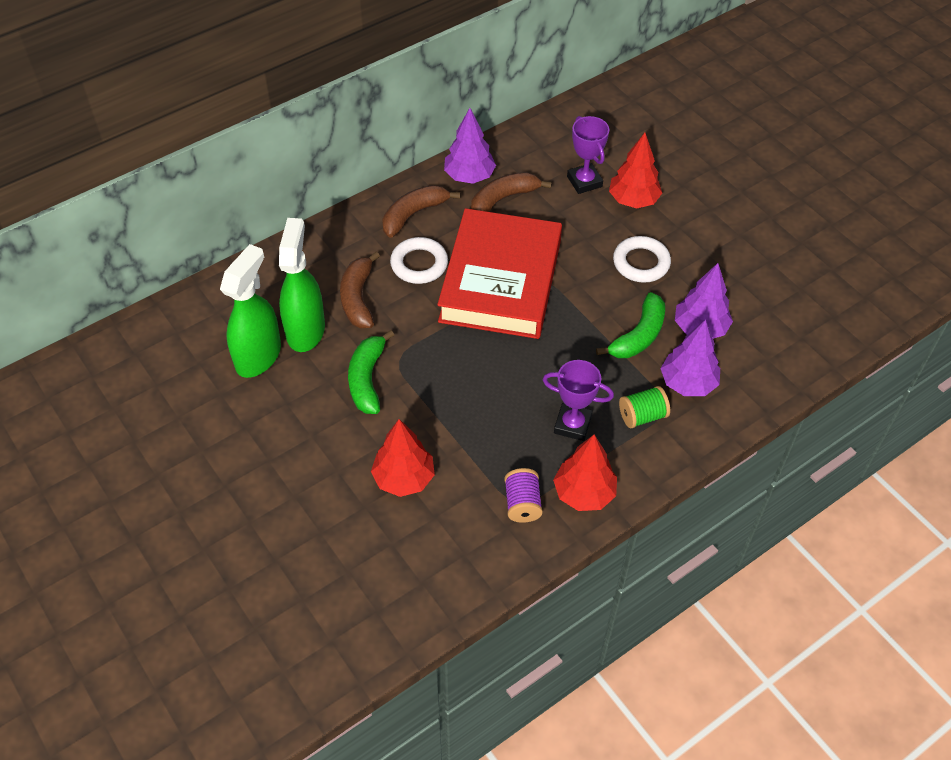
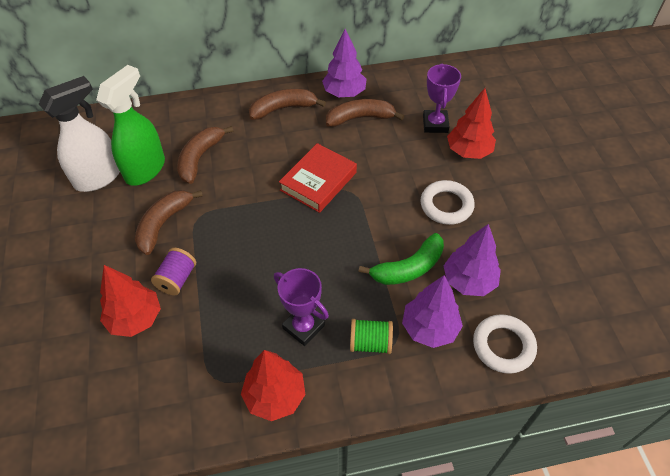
camera: 25 degrees right, 0 degrees up
(258, 356) = (99, 177): green spray bottle -> white spray bottle
(367, 379) = (164, 224): green banana -> brown banana
(419, 264) = (263, 147): white ring -> white ring (503, 346)
(500, 281) = (318, 181): red book -> red book, size x0.55
(522, 503) = (216, 383): purple spool -> purple spool (177, 279)

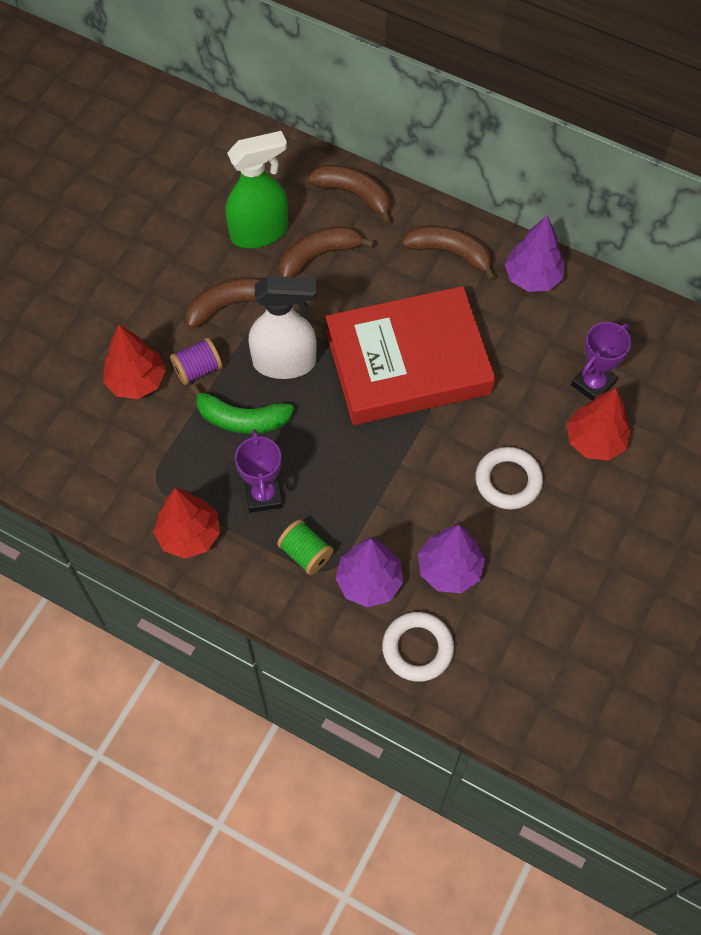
camera: 40 degrees right, 10 degrees up
(99, 177) = (212, 212): white spray bottle -> white spray bottle (285, 362)
(318, 181) = (408, 362): red book -> red book, size x1.81
(360, 118) = (519, 320): brown banana -> brown banana (354, 194)
(408, 268) = (407, 514): green banana -> green banana (242, 419)

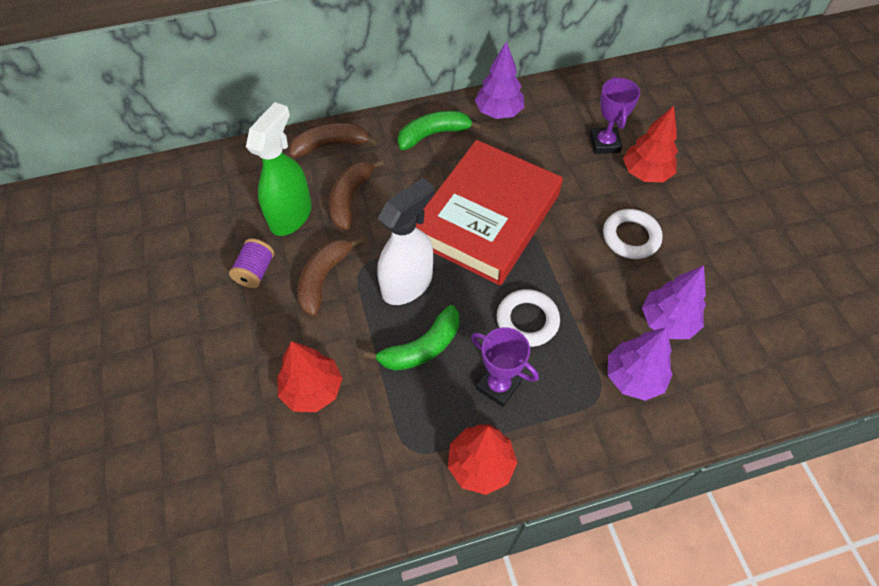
camera: 45 degrees left, 5 degrees down
(198, 369) = (350, 341): purple spool -> purple spool (255, 271)
(305, 553) = (573, 398): green spool -> none
(417, 648) = (714, 391): white ring -> white ring (527, 320)
(450, 253) = (433, 134): brown banana -> green banana

